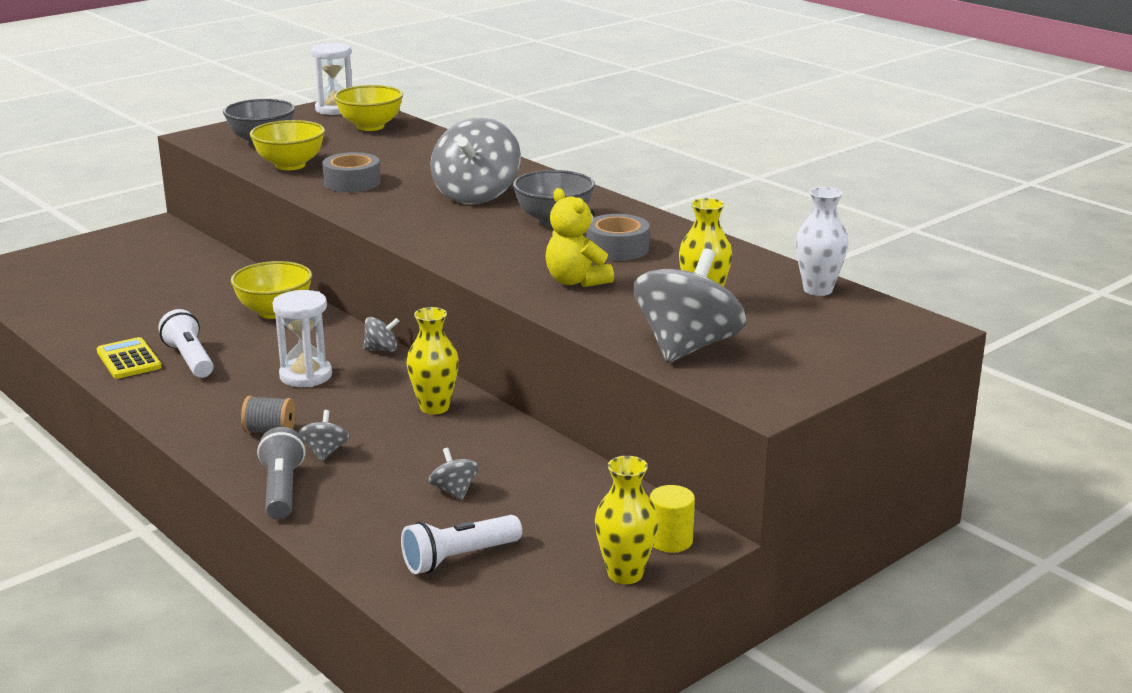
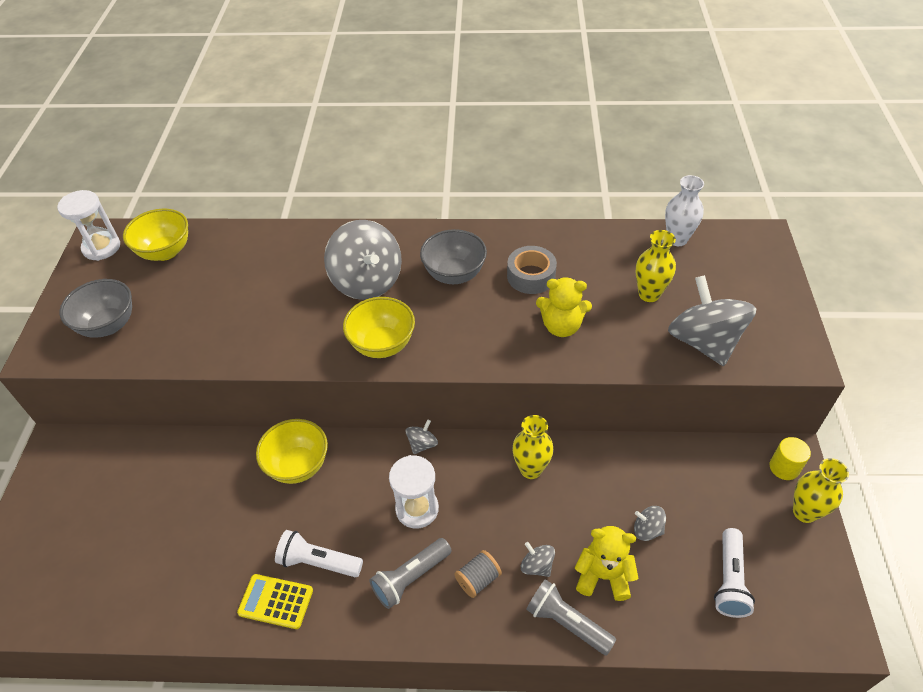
camera: 45 degrees left, 25 degrees up
(228, 402) = (410, 578): none -> grey flashlight
(290, 165) = (180, 339): yellow bowl -> yellow bowl (382, 345)
(352, 182) = (261, 326): grey tape -> none
(362, 488) = (603, 576): none -> yellow teddy bear

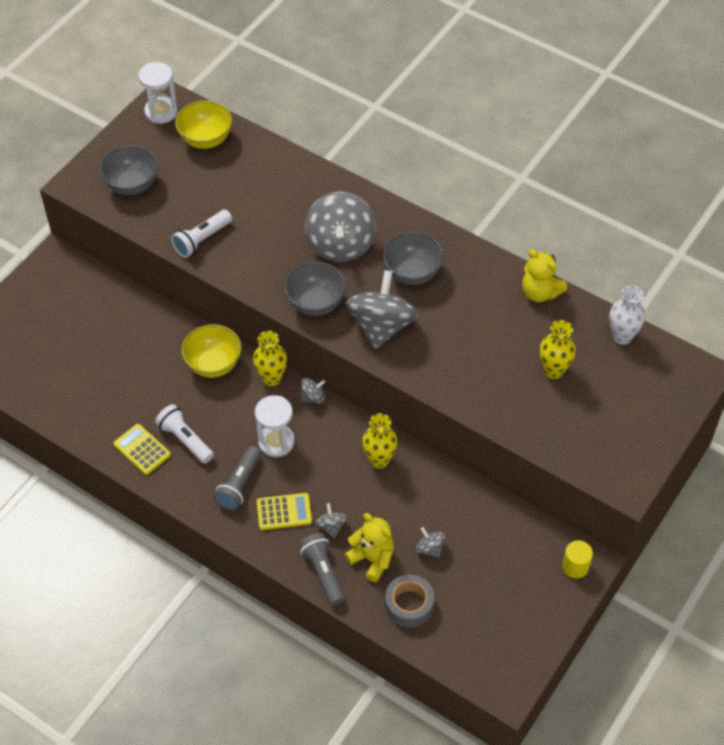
camera: 30 degrees right, 5 degrees up
(382, 345) = (315, 303): yellow bowl -> grey bowl
(410, 578) = (239, 485): grey flashlight -> grey flashlight turned 60 degrees counterclockwise
(478, 579) = (284, 512): grey spool -> yellow calculator
(531, 276) = (471, 306): grey tape -> grey tape (409, 605)
(561, 326) = (461, 360): yellow teddy bear -> yellow teddy bear (540, 292)
(704, 342) = (561, 430): grey spinning top -> grey spinning top (381, 326)
(729, 580) = (459, 613): white flashlight -> white flashlight (202, 240)
(804, 512) = (559, 604): yellow vase -> yellow vase (271, 378)

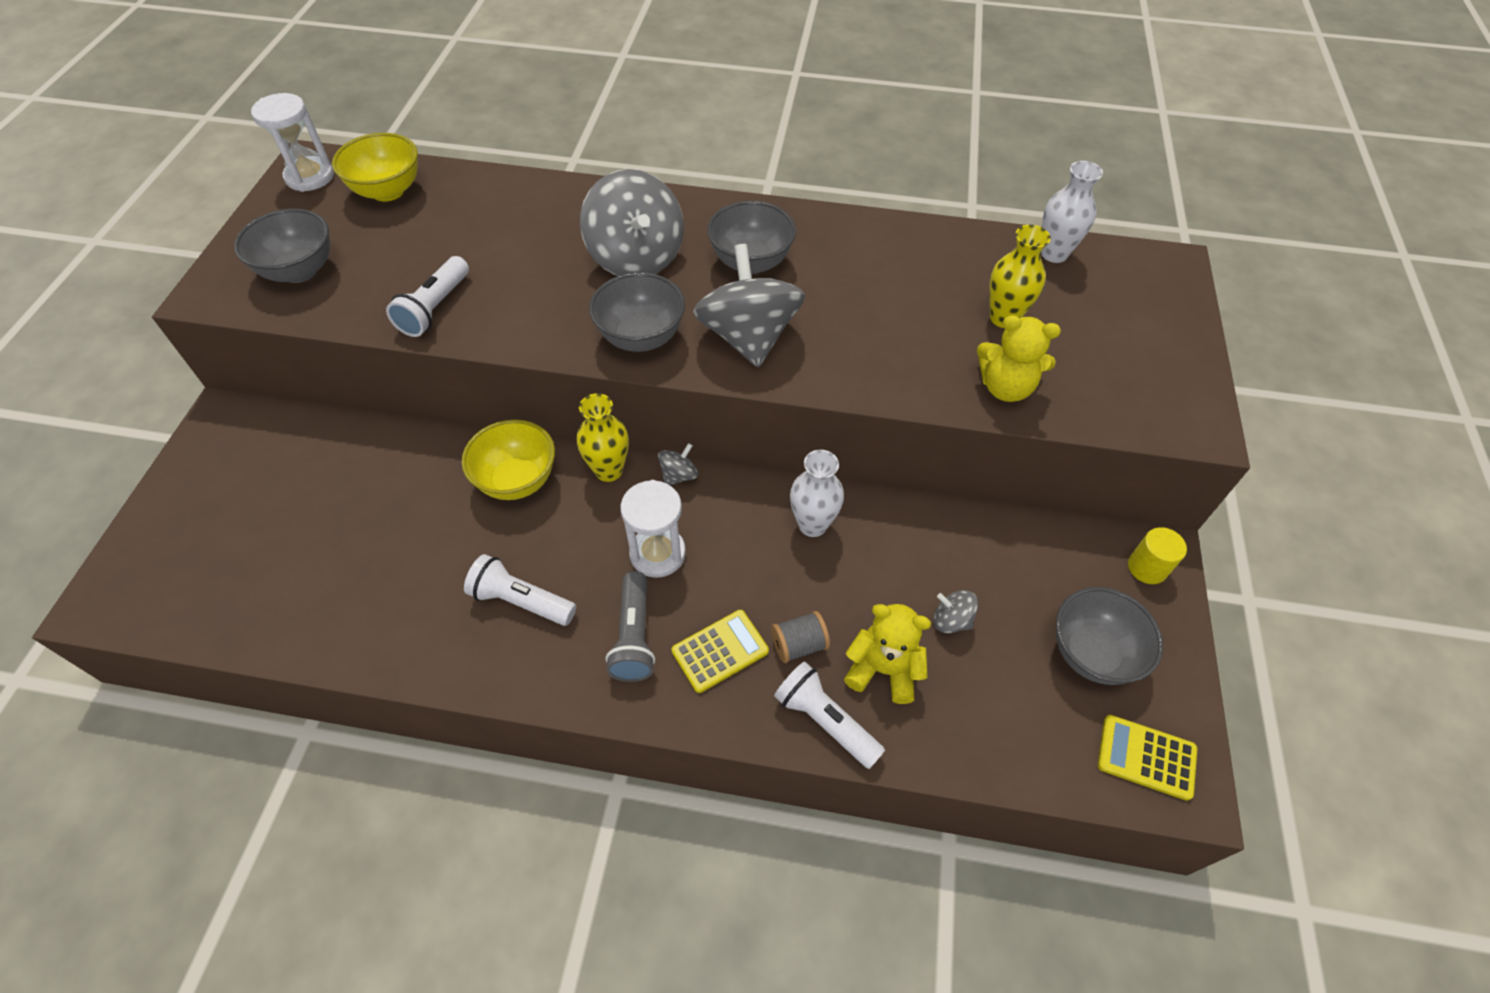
camera: 25 degrees left, 0 degrees up
(142, 450) = (459, 641): yellow calculator -> yellow calculator (1146, 757)
(323, 572) = (825, 720): grey flashlight -> white flashlight
(331, 526) = (799, 645): grey spinning top -> grey spool
(379, 460) = (812, 525): yellow vase -> white vase
(409, 605) = (974, 717): grey tape -> none
(503, 600) = (1092, 653): none -> grey bowl
(540, 292) = (923, 236): yellow teddy bear -> yellow teddy bear (1005, 387)

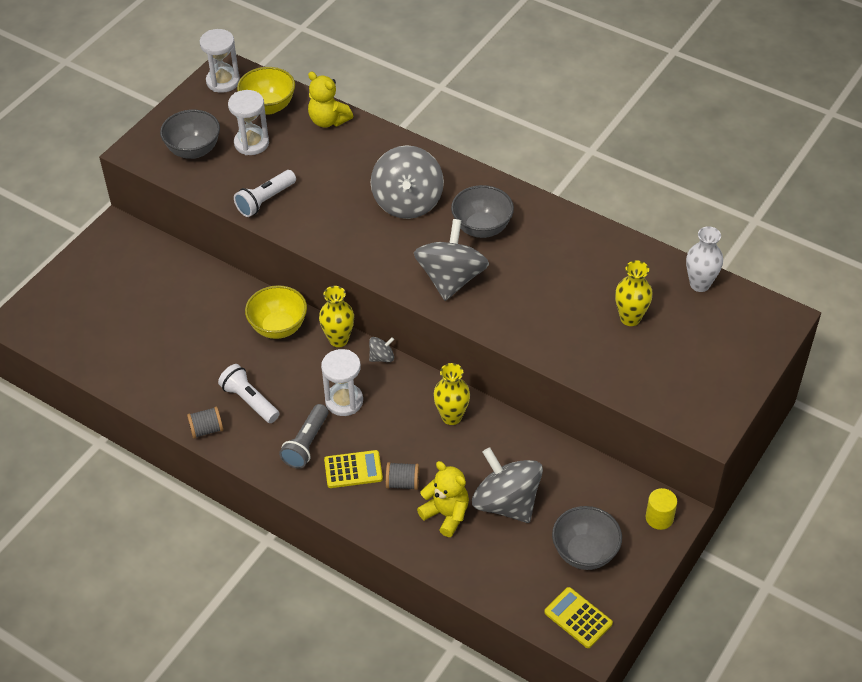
camera: 25 degrees right, 5 degrees down
(383, 241) = (251, 143): none -> white hourglass
(473, 669) = (206, 429): none -> grey spool
(641, 337) = (383, 258): grey bowl -> none
(812, 525) = (451, 417): white vase -> yellow vase
(825, 720) = (395, 528): white flashlight -> none
(951, 620) = (506, 503): grey spinning top -> grey spinning top, size x2.29
(1005, 387) = (598, 363): yellow teddy bear -> yellow teddy bear (328, 120)

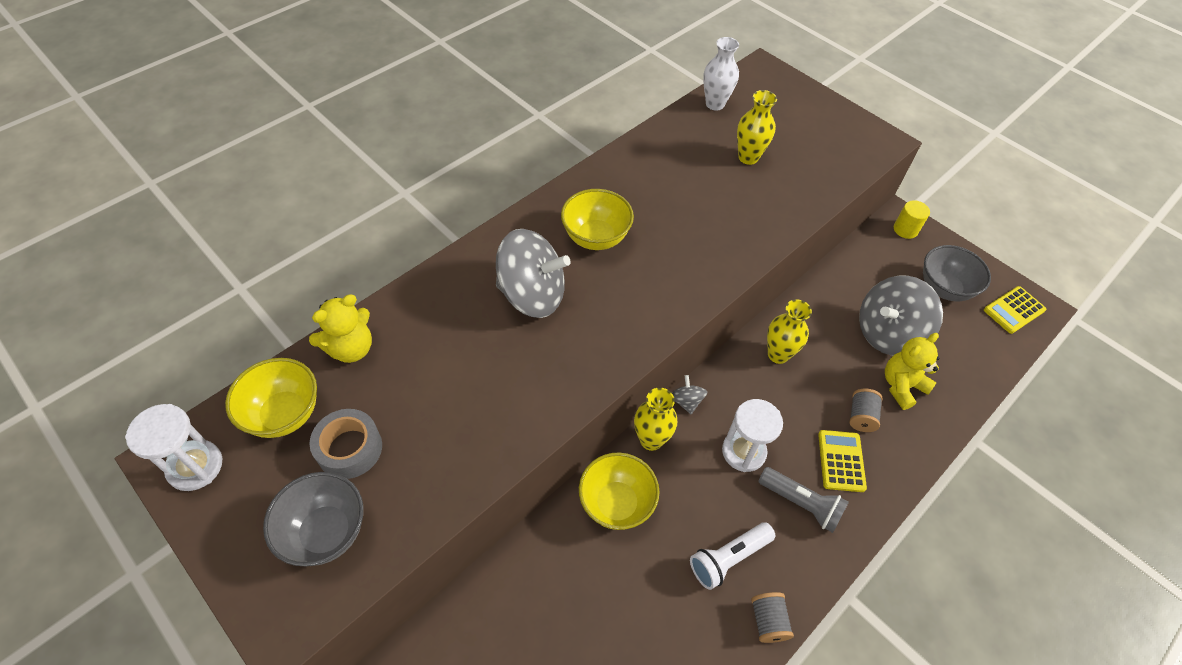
camera: 80 degrees left, 5 degrees up
(251, 143) = (349, 449): white hourglass -> grey tape
(265, 200) = (471, 450): white flashlight -> none
(451, 279) = (665, 280): grey spinning top -> none
(482, 228) = (596, 238): grey bowl -> yellow bowl

